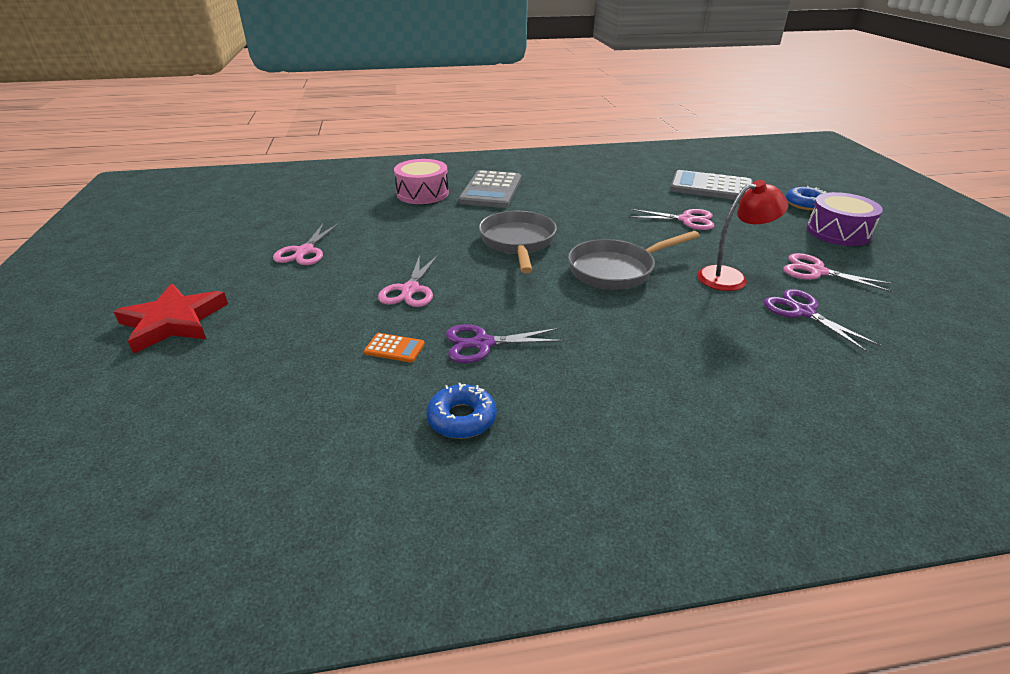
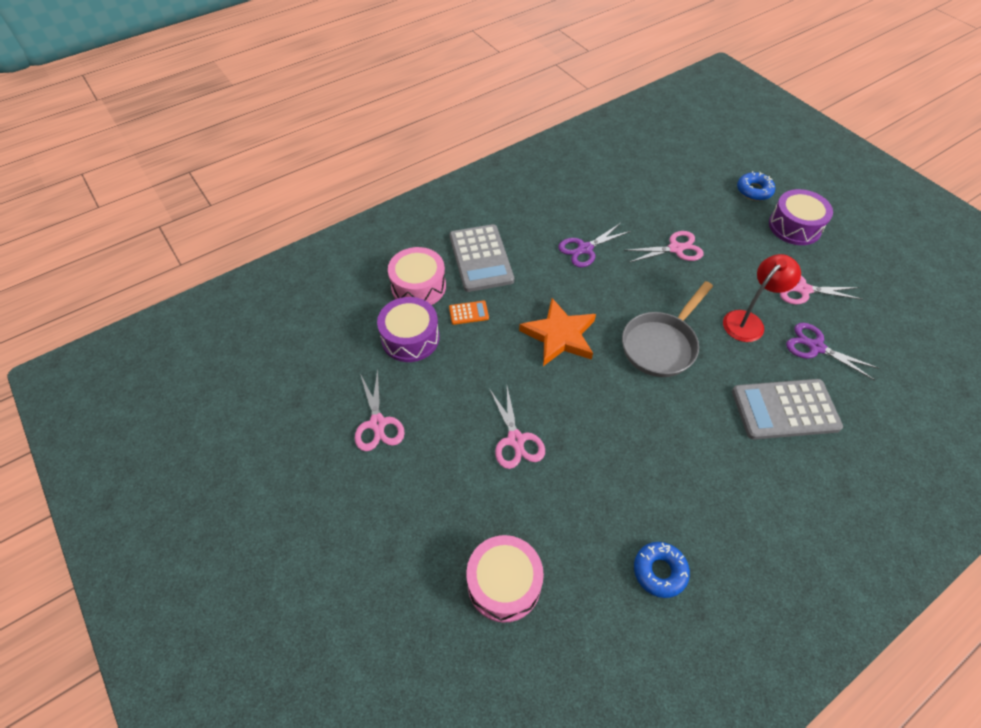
camera: 25 degrees left, 20 degrees up
(173, 322) = (343, 572): red star -> none
(295, 373) = (504, 583): none -> pink drum
(385, 216) = (410, 338): none -> purple drum
(394, 348) = (557, 519): orange calculator -> orange calculator (468, 313)
(483, 344) = (619, 483): purple scissors -> purple scissors (585, 249)
(517, 243) = (559, 336): grey pan -> orange star
(711, 187) = (669, 187): grey calculator -> grey calculator (785, 409)

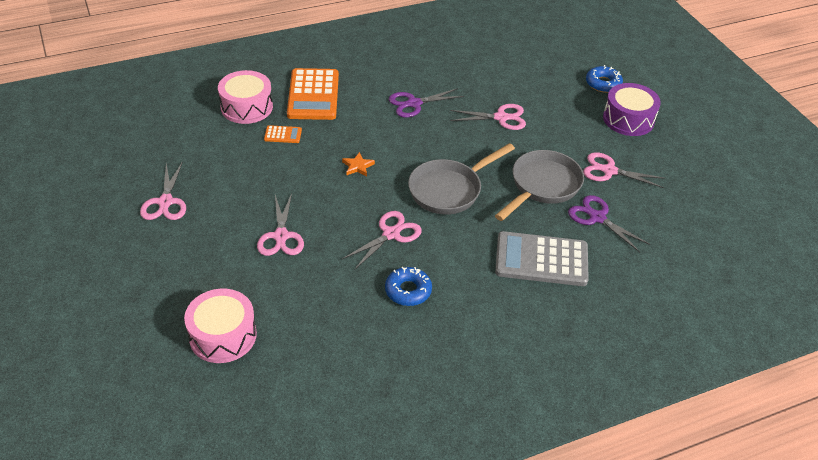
camera: 10 degrees right, 10 degrees down
(410, 338) = (222, 144): purple drum -> none
(481, 258) = (313, 95): grey calculator -> orange calculator
(559, 336) = (357, 166): orange star -> orange star, size x0.44
(626, 411) = (391, 234): none -> pink scissors
(659, 571) = (363, 354): blue donut -> blue donut (408, 291)
(748, 321) = (542, 186): red lamp -> grey pan

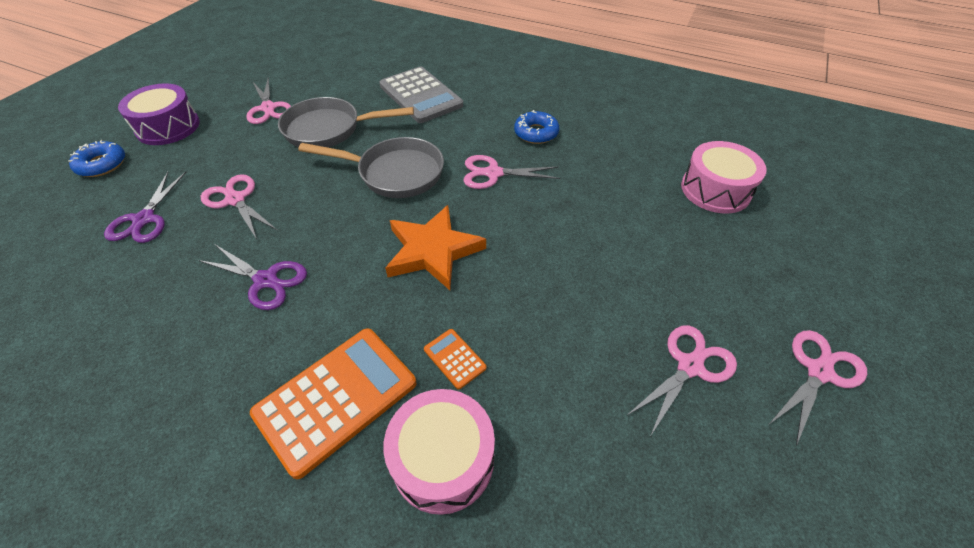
camera: 130 degrees left, 5 degrees up
(281, 236) = (590, 234): pink scissors -> pink scissors (819, 372)
(357, 166) = (433, 251): orange star -> orange star, size x2.27
(597, 217) = (340, 92): purple scissors -> purple scissors (144, 219)

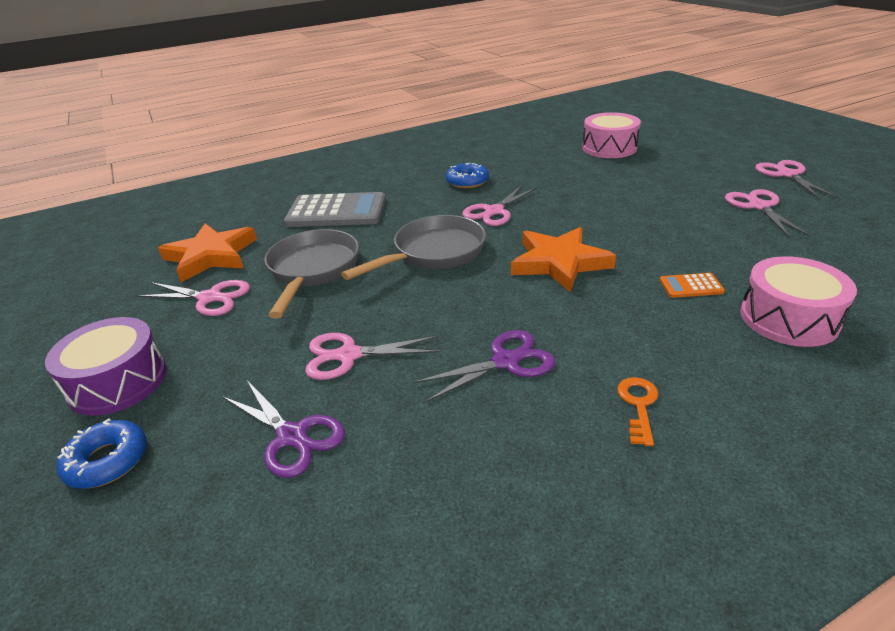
camera: 50 degrees left, 15 degrees down
(244, 382) = (638, 405): none -> orange key
(318, 79) = (211, 256): none -> orange star
(329, 130) = (312, 270): grey pan -> grey pan turned 150 degrees clockwise
(336, 398) = (696, 354): orange calculator -> none

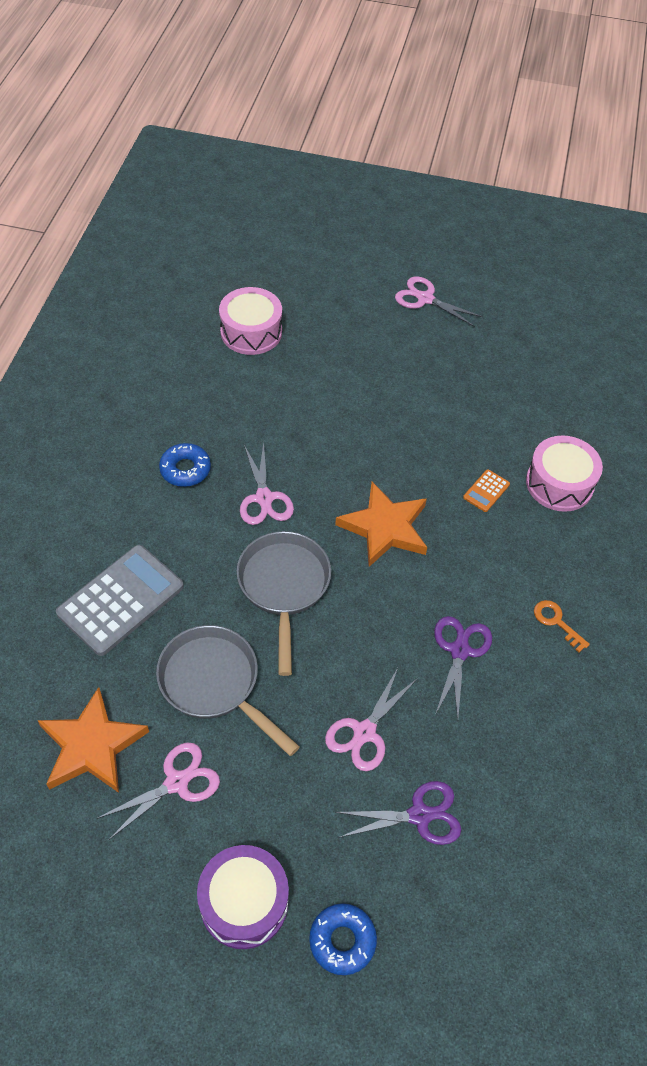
camera: 55 degrees left, 20 degrees up
(758, 206) = (443, 360): pink scissors -> none

